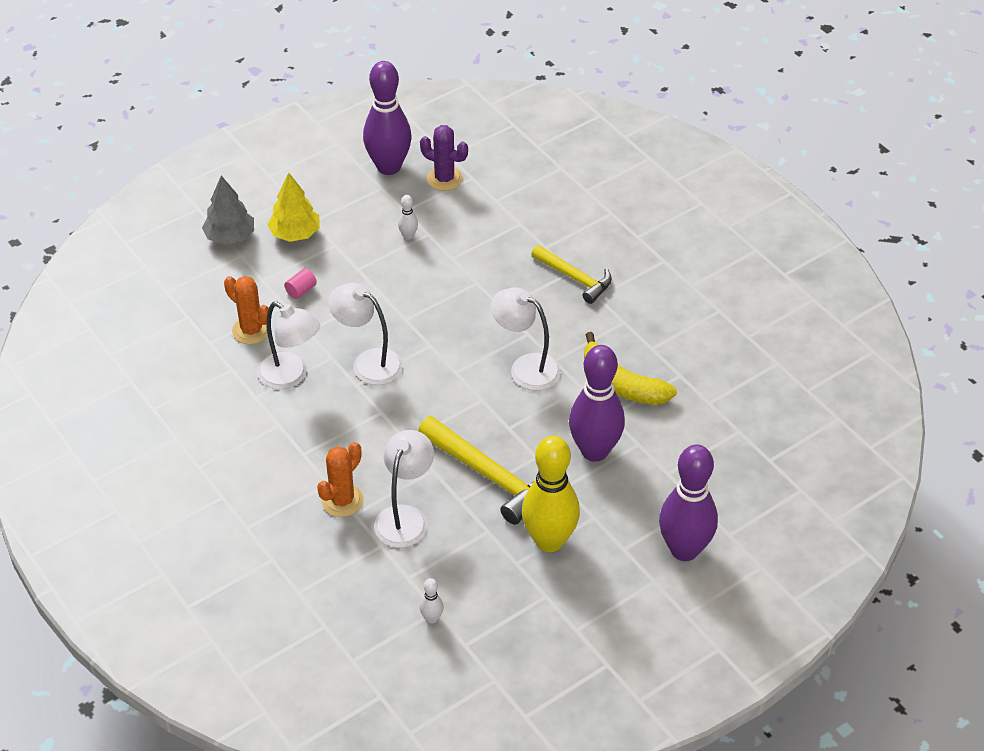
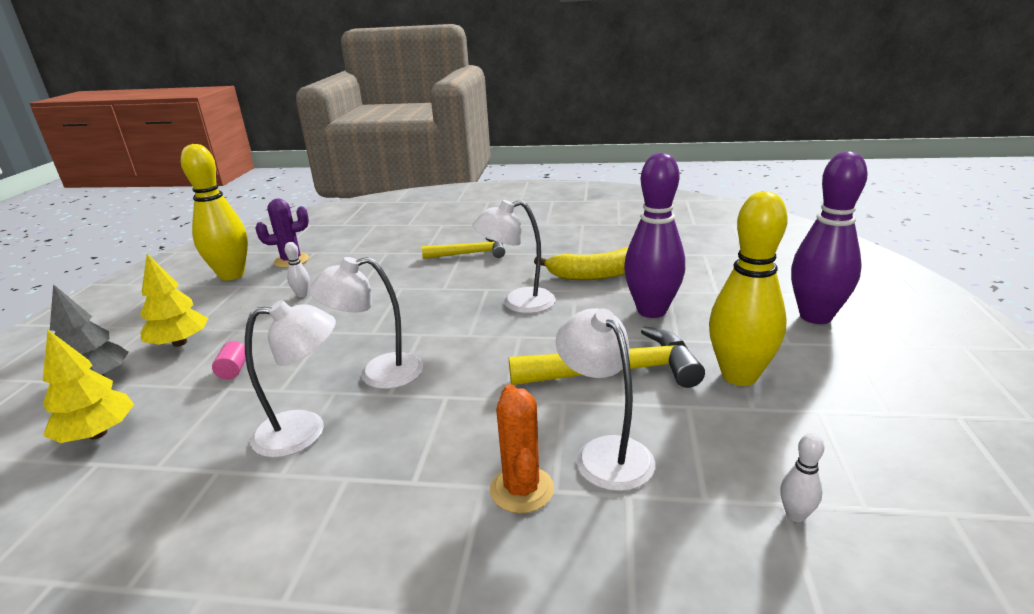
camera: 45 degrees left, 20 degrees down
(202, 291) = (98, 433): none -> yellow tree
(251, 330) = (206, 426): orange cactus -> none
(389, 167) = (232, 275): purple bowling pin -> yellow bowling pin

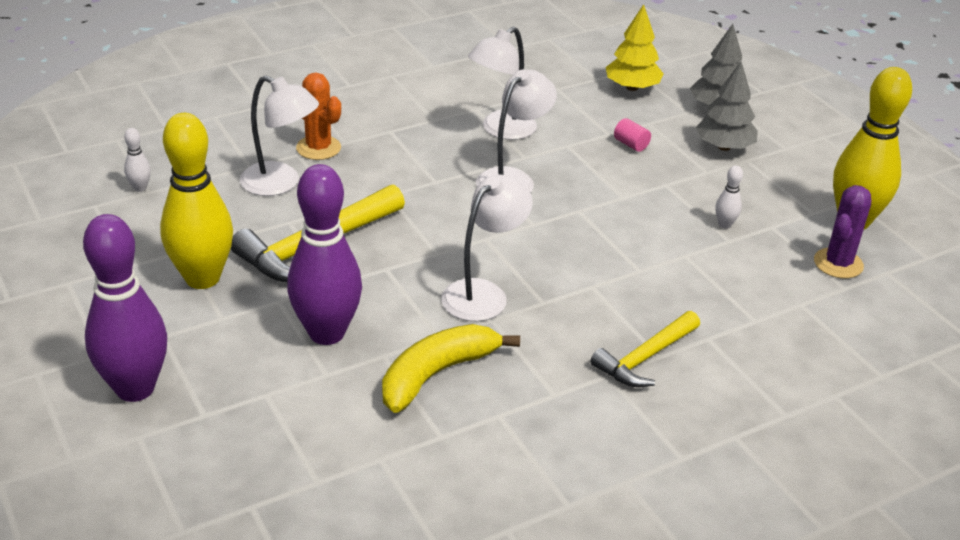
camera: 140 degrees right, 10 degrees up
(180, 343) = (724, 147): yellow tree -> grey tree

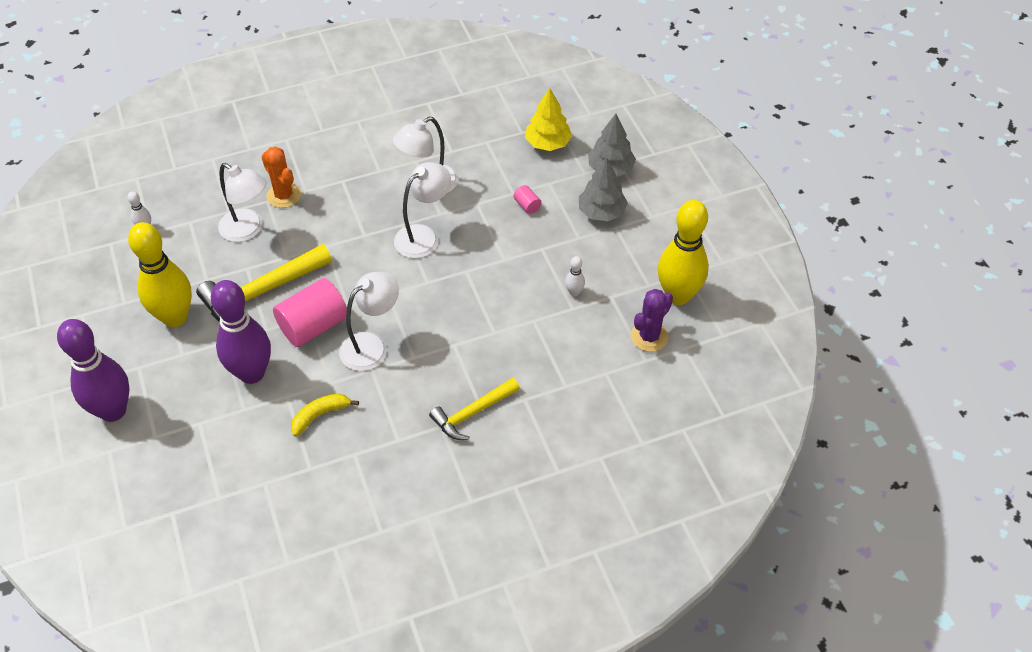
camera: 10 degrees right, 15 degrees up
(398, 277) = (313, 326): none -> pink cylinder
(436, 374) = (320, 415): yellow banana -> yellow banana, size x0.63

